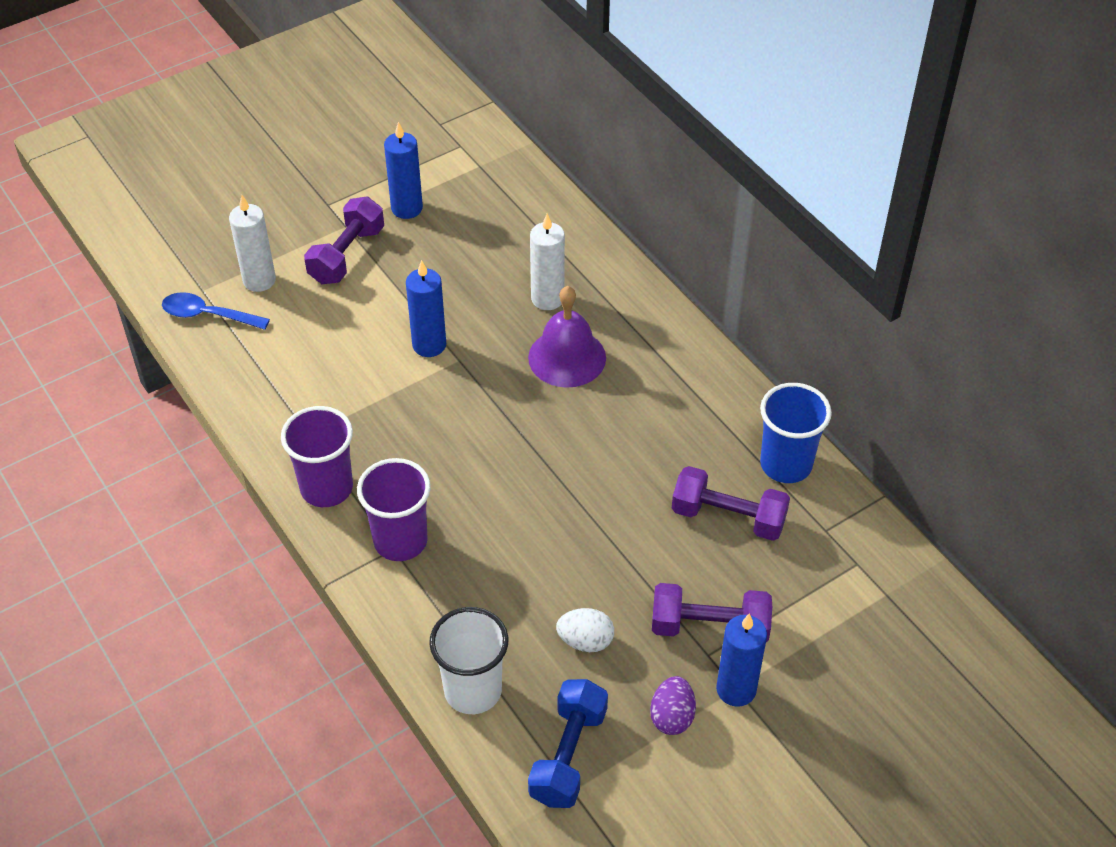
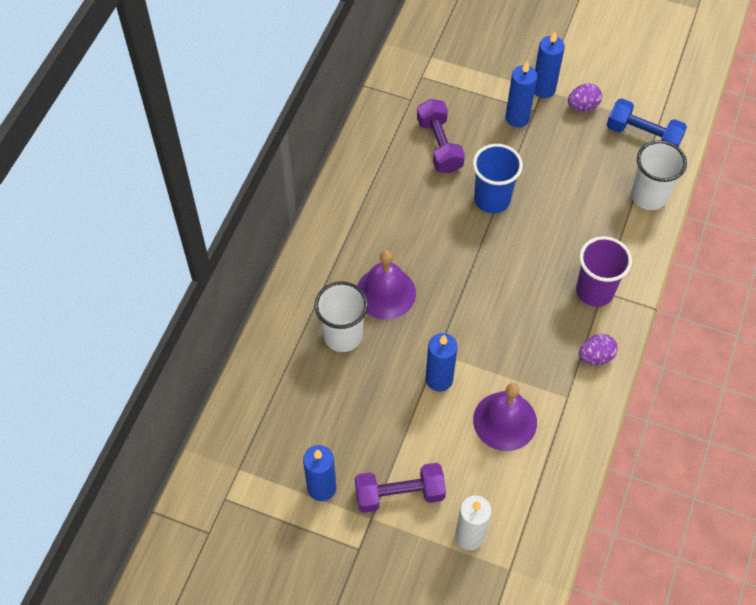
camera: 125 degrees left, 10 degrees up
(208, 315) = (528, 545): blue spoon -> none
(326, 488) = (595, 356): purple cup -> purple egg
(336, 369) = (505, 421): none -> purple bell
(547, 299) = (342, 336): white candle -> white cup
(568, 755) = (643, 135): blue dumbbell -> blue dumbbell turned 45 degrees clockwise
(585, 641) = (575, 165): white egg -> none
(709, 627) = (517, 118): purple dumbbell -> blue candle
(786, 464) = (379, 138): blue cup -> blue cup (492, 199)

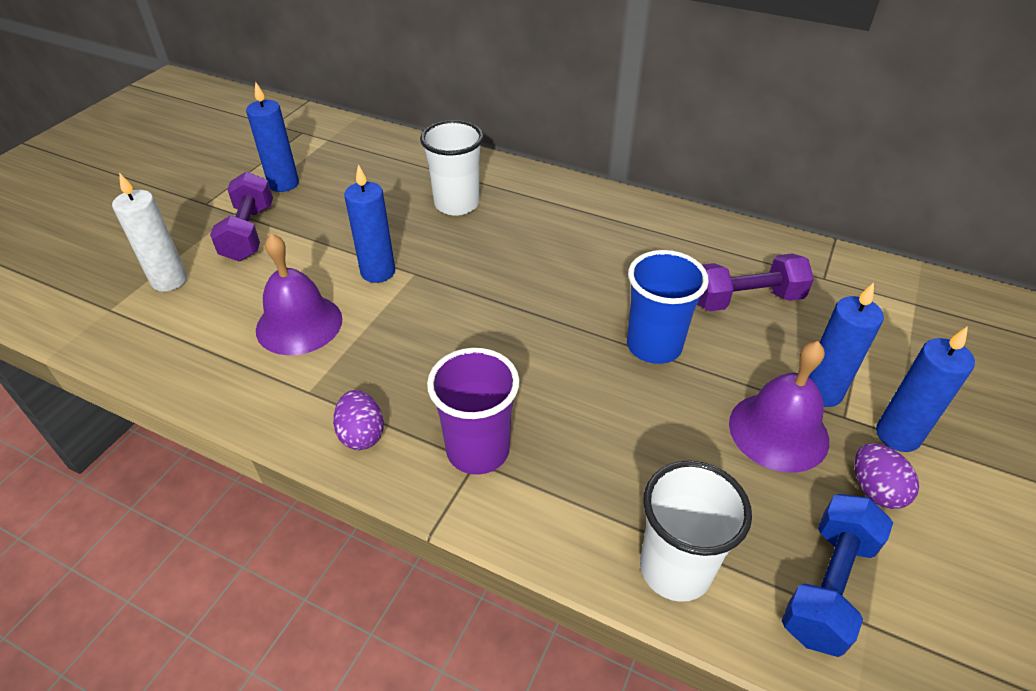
camera: 95 degrees right, 15 degrees down
(385, 293) = (508, 237): purple bell -> purple bell (778, 431)

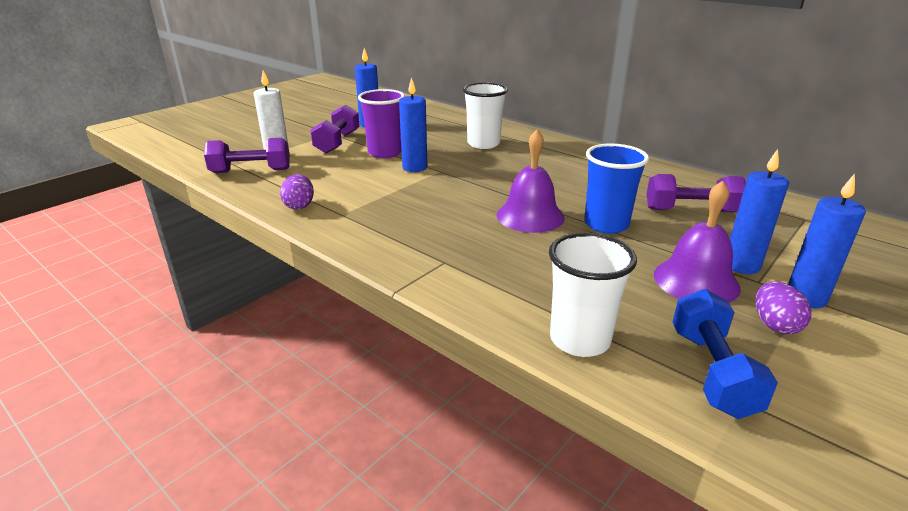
camera: 15 degrees right, 15 degrees down
(140, 321) = (251, 171): none -> purple dumbbell
(299, 324) = (350, 184): purple bell -> purple bell (530, 216)
(362, 434) = (369, 238): purple egg -> purple egg (299, 206)
(478, 450) = (448, 257): purple cup -> purple cup (385, 153)
(827, 585) = (712, 371): blue dumbbell -> blue dumbbell turned 45 degrees counterclockwise

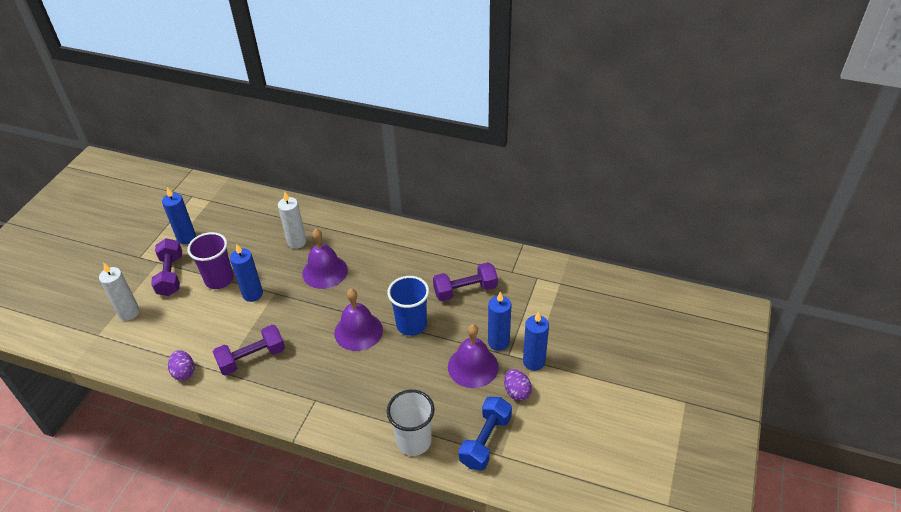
camera: 20 degrees left, 15 degrees up
(251, 171) = (118, 340): purple dumbbell -> purple dumbbell (252, 358)
(483, 144) = (296, 242): white cup -> white candle
(506, 167) = (325, 271): none -> purple bell
(712, 371) = (485, 440): blue dumbbell -> blue dumbbell turned 45 degrees clockwise

